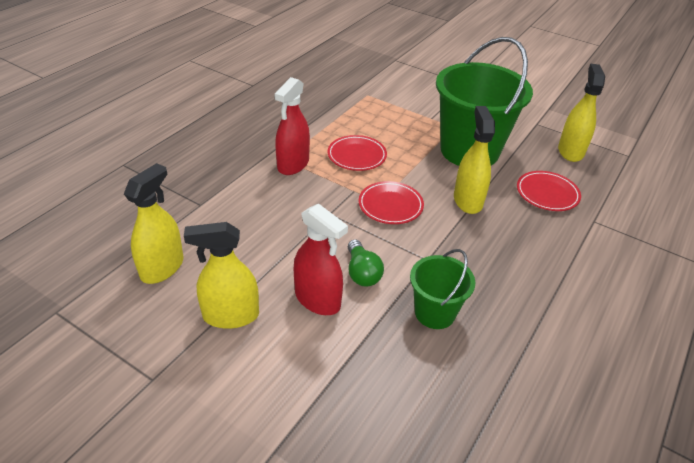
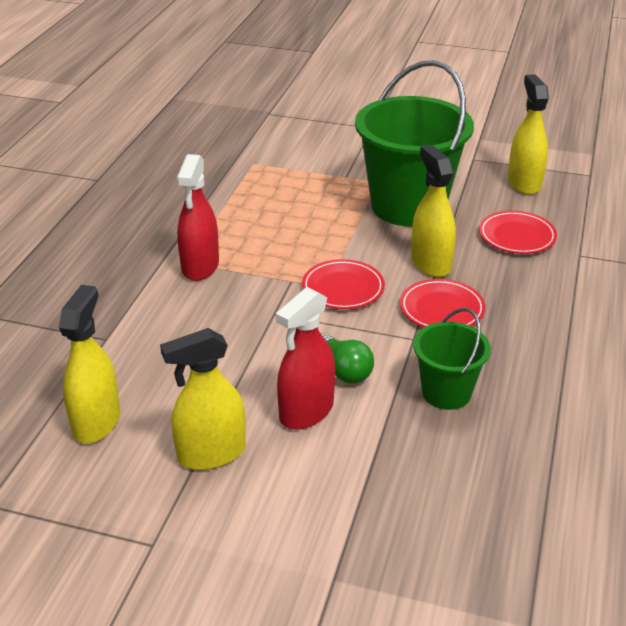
camera: 15 degrees left, 5 degrees down
(317, 299) = (306, 411): red spray bottle -> red spray bottle turned 105 degrees clockwise
(357, 156) = (275, 239): red plate -> red plate (441, 309)

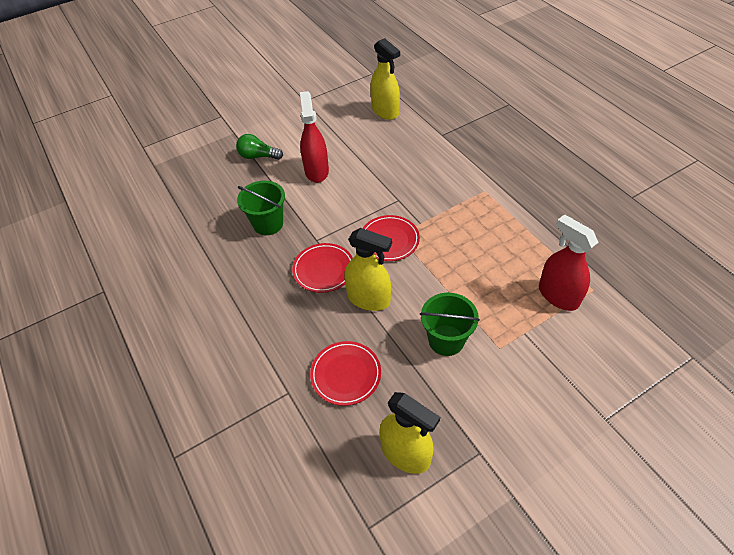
camera: 135 degrees right, 15 degrees up
(200, 266) = (474, 194): red spray bottle -> red spray bottle (558, 295)
(211, 453) = (328, 132): yellow spray bottle -> none
(344, 370) = (326, 199): green light bulb -> green light bulb (258, 156)
(408, 206) = (446, 340): green bucket -> green bucket, size x0.52

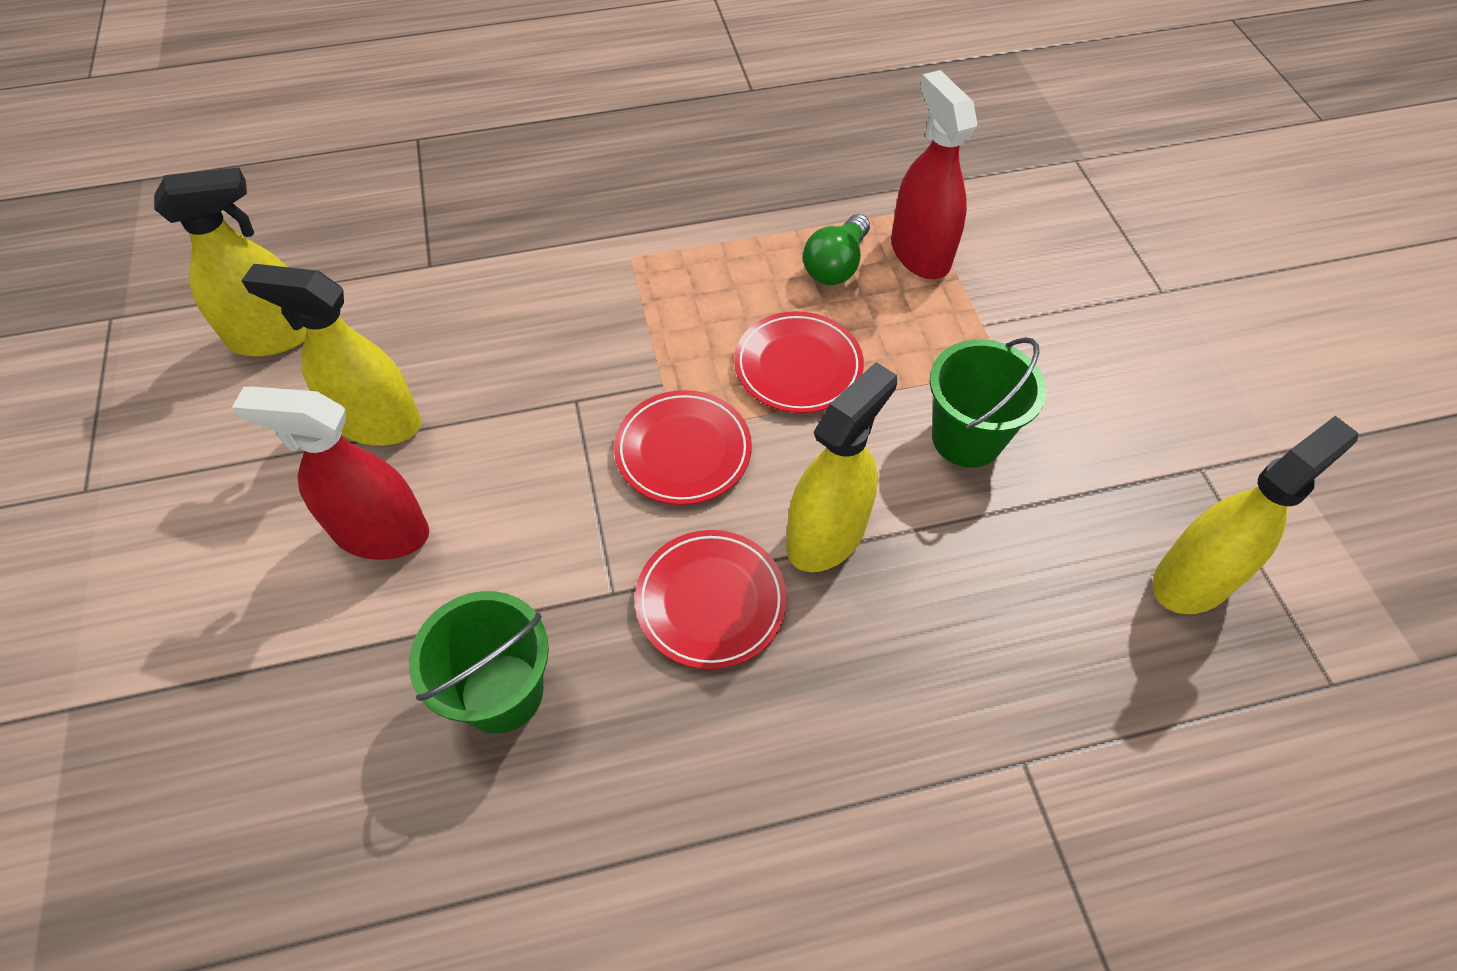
camera: 75 degrees left, 5 degrees up
(258, 156) = (225, 661): green light bulb -> green light bulb (836, 265)
(346, 374) = (1004, 632): red plate -> red plate (798, 366)
(361, 151) = (377, 422): none -> yellow spray bottle
(558, 295) = (920, 253): red spray bottle -> red spray bottle turned 90 degrees clockwise

